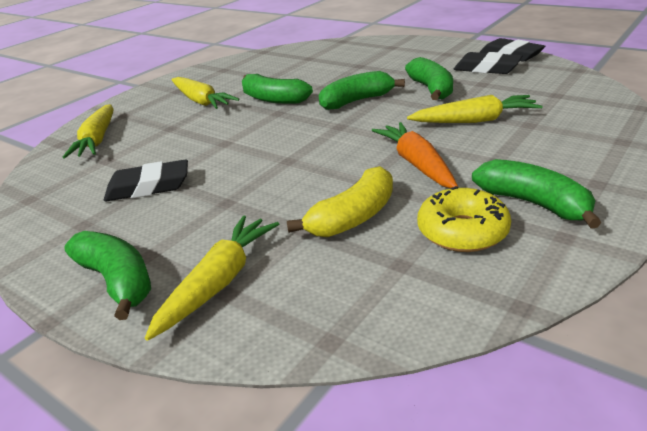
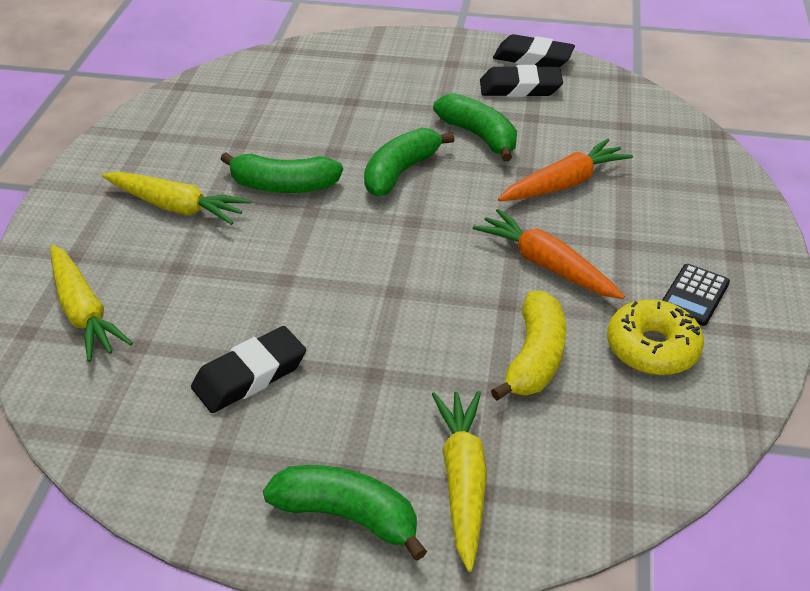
camera: 30 degrees left, 10 degrees up
(475, 120) = (564, 183): yellow carrot -> orange carrot
(534, 204) = (694, 295): green banana -> black calculator

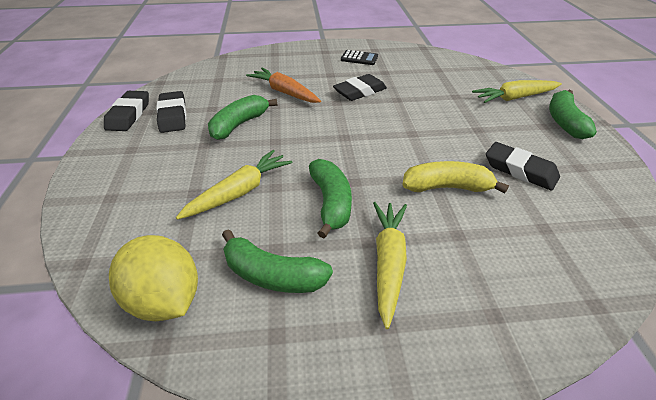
camera: 105 degrees left, 0 degrees up
(84, 312) = (546, 274): yellow carrot -> yellow carrot (239, 192)
(221, 86) = (165, 299): none -> yellow lemon
(401, 172) = (292, 149): green banana -> green banana (272, 275)
(534, 358) = (428, 89): yellow banana -> yellow banana (447, 187)
(546, 265) = (360, 92): orange carrot -> black eraser
(652, 348) = (400, 65): yellow donut -> none

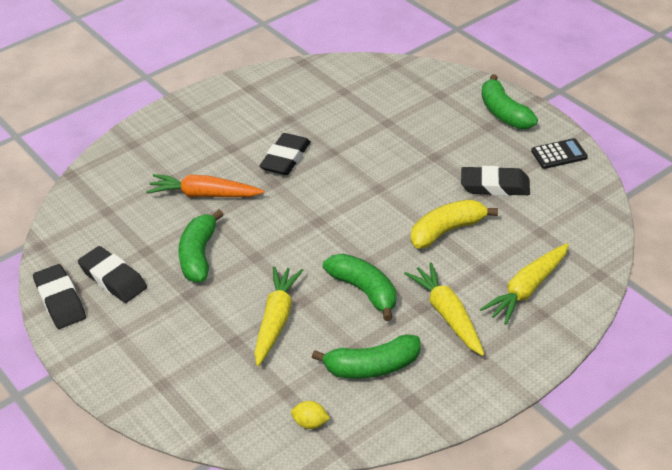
camera: 30 degrees left, 0 degrees up
(165, 299) = (310, 423): yellow lemon -> yellow lemon, size x0.43
(359, 58) = (243, 109): black calculator -> black calculator (559, 154)
(514, 98) = (444, 101): yellow carrot -> yellow carrot (527, 289)

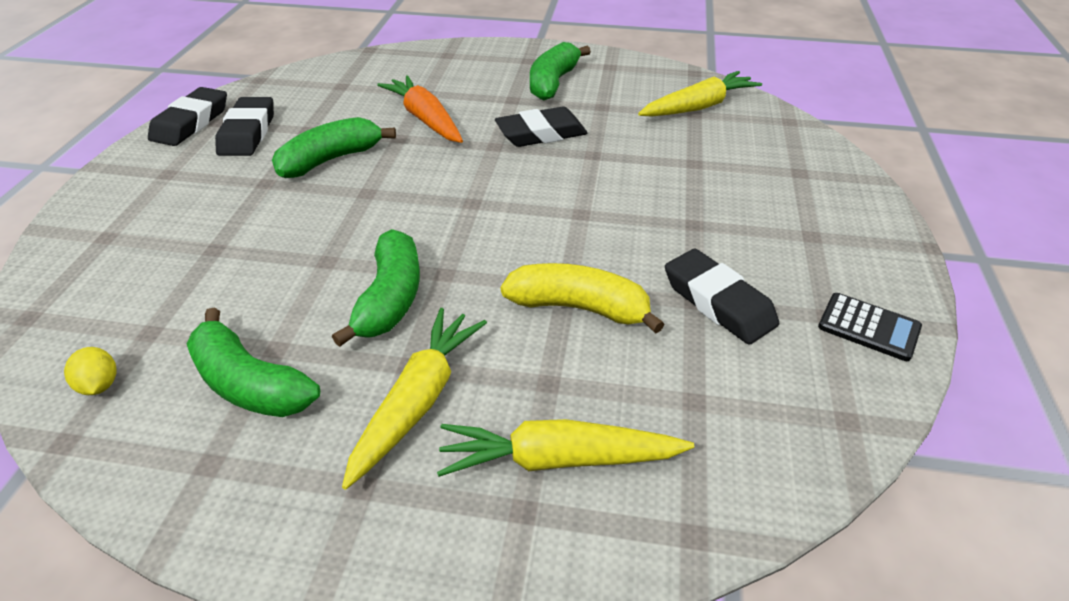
camera: 45 degrees right, 0 degrees up
(276, 320) = (274, 259): yellow carrot -> yellow carrot (698, 107)
(504, 113) = (856, 235): green banana -> green banana (553, 82)

